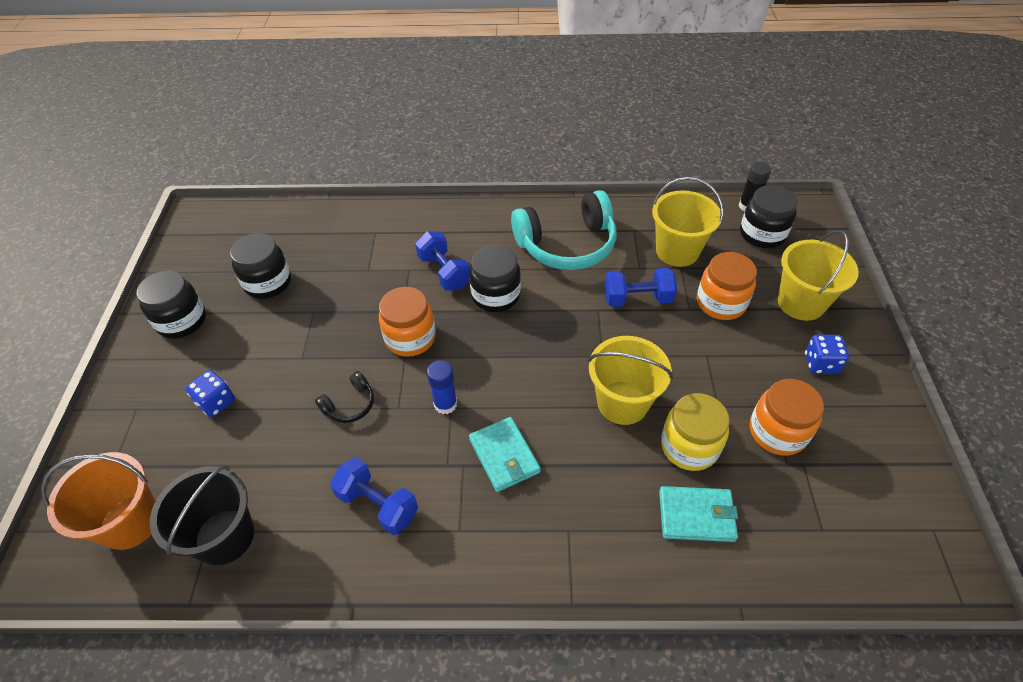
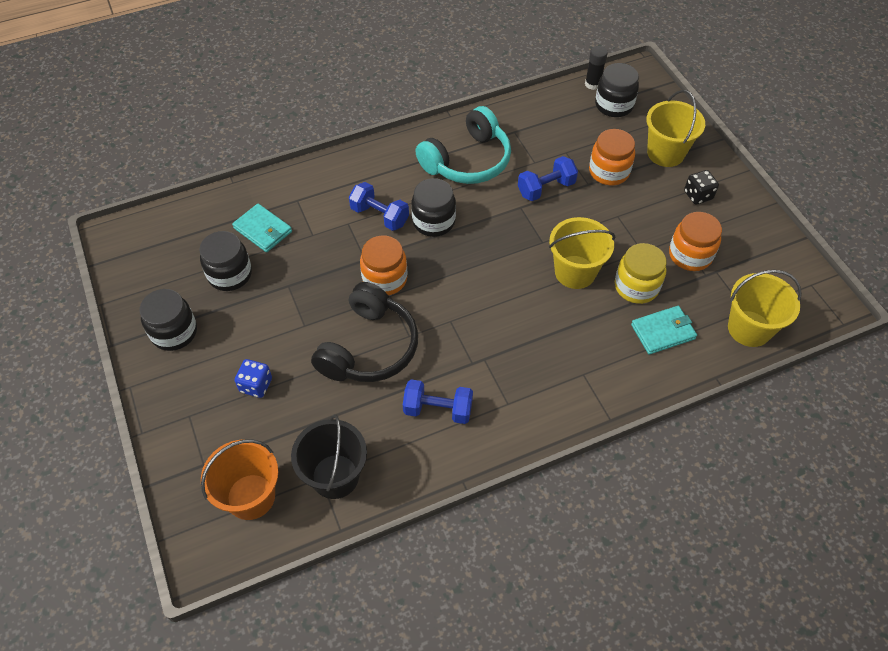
camera: 25 degrees left, 5 degrees up
(350, 405) = (369, 347): black headphones -> black headphones, size x2.22
(445, 404) = (444, 320): blue glue stick -> none
(504, 456) = (510, 341): turquoise wallet -> turquoise wallet (263, 230)
(677, 251) = (556, 139): yellow bucket -> yellow bucket (749, 328)
(820, 363) = (698, 195): blue dice -> black dice

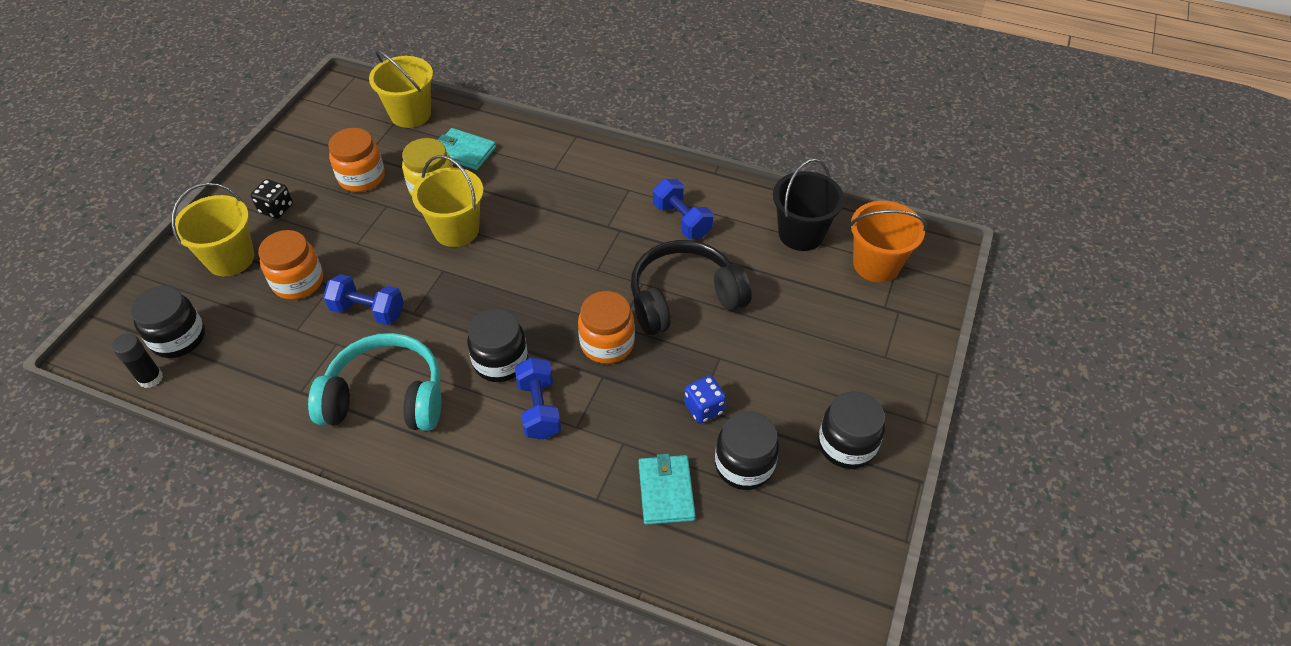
camera: 135 degrees left, 5 degrees down
(256, 385) = (807, 339): blue dice -> blue dice (704, 408)

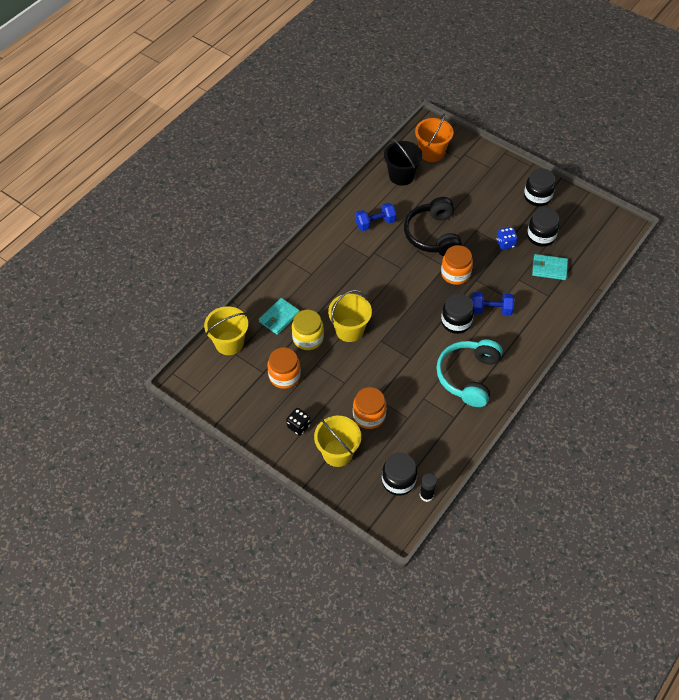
camera: 75 degrees left, 5 degrees up
(368, 311) = (403, 380): blue dumbbell -> none

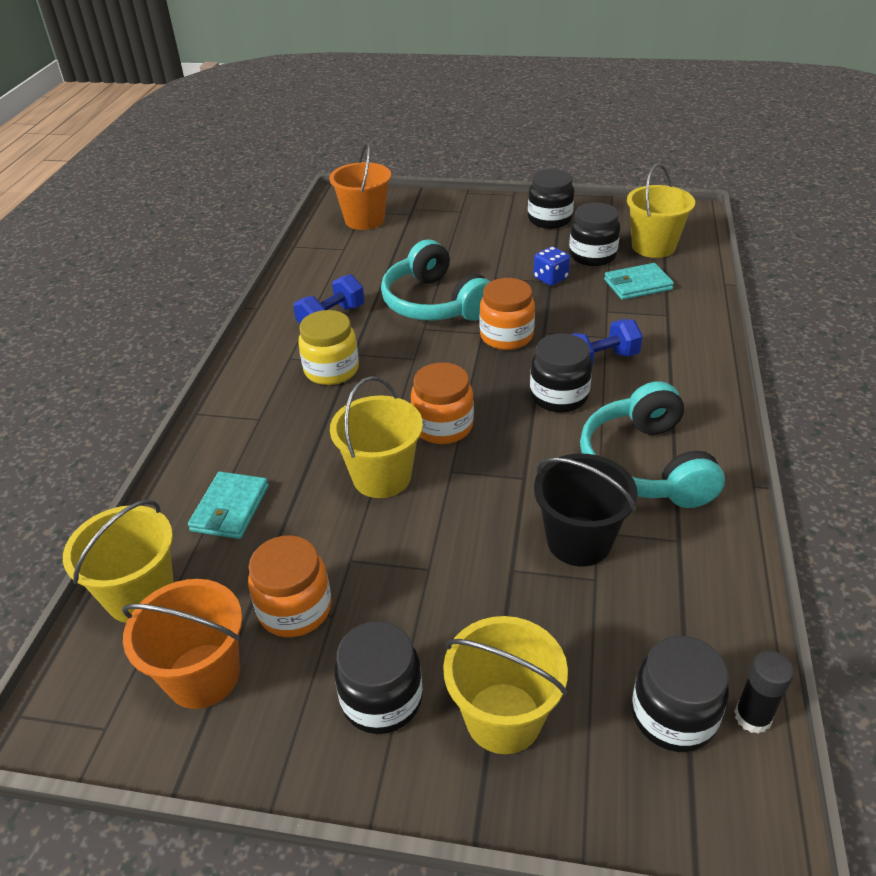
camera: 25 degrees left, 15 degrees down
(240, 387) = (203, 675): none -> orange bucket
(298, 426) = (381, 699): black dice -> black jar
(308, 338) = (308, 521): yellow jar -> yellow jar (331, 370)
(369, 415) = (518, 609): orange jar -> orange jar (443, 426)
(401, 176) = (336, 255): black bucket -> black bucket (579, 541)
(433, 235) = (435, 303): black headphones -> turquoise headphones
(580, 244) = (653, 246): none -> yellow bucket

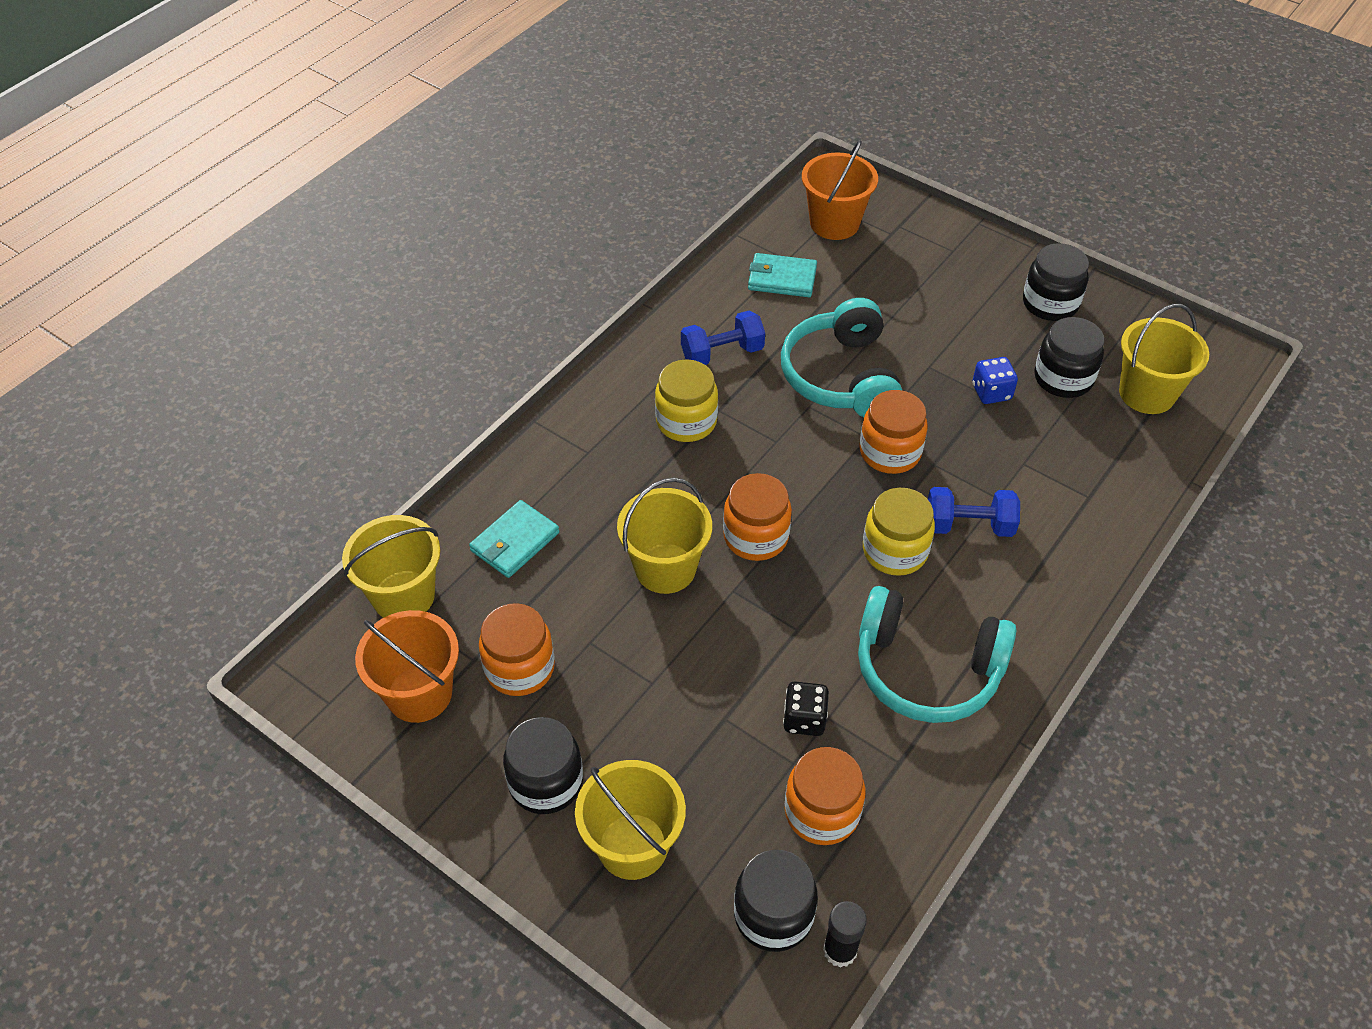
camera: 25 degrees right, 10 degrees up
(559, 396) = (895, 551): black jar -> yellow jar
(579, 541) = (804, 719): black bucket -> black dice
(637, 285) = (1086, 441): turquoise wallet -> turquoise wallet (782, 278)
(646, 465) = (927, 669): turquoise headphones -> turquoise headphones turned 90 degrees counterclockwise
(648, 607) = (822, 812): none -> orange jar

